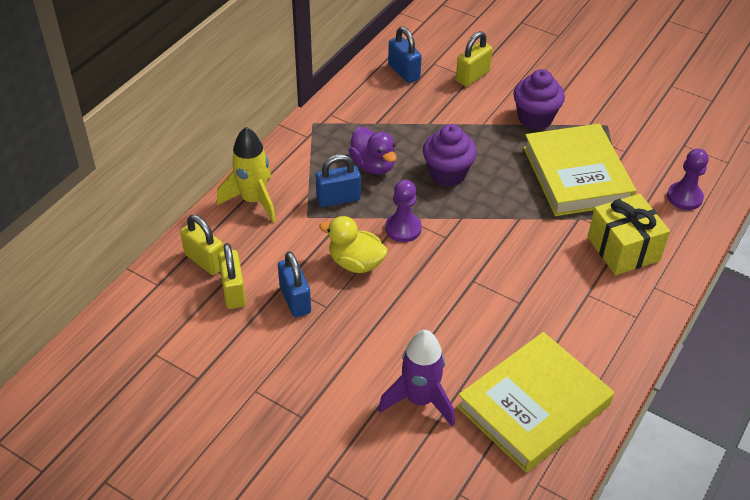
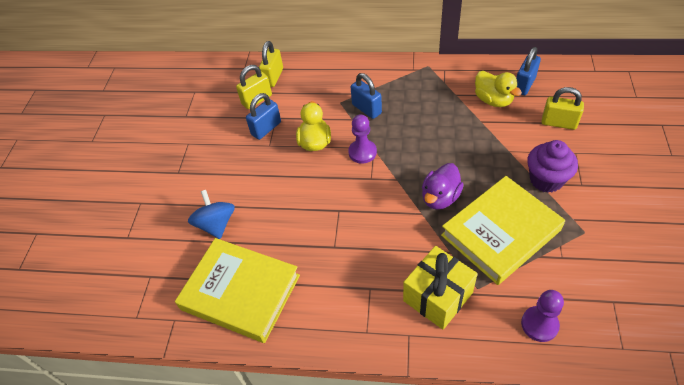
camera: 70 degrees right, 5 degrees up
(253, 200) = (336, 73): yellow rocket -> none
(373, 165) = (412, 111): purple duck -> purple duck (440, 197)
(407, 102) = (493, 100): none -> yellow duck
(420, 400) = (216, 224): purple rocket -> blue spinning top
(447, 173) = (436, 153): purple cupcake -> none

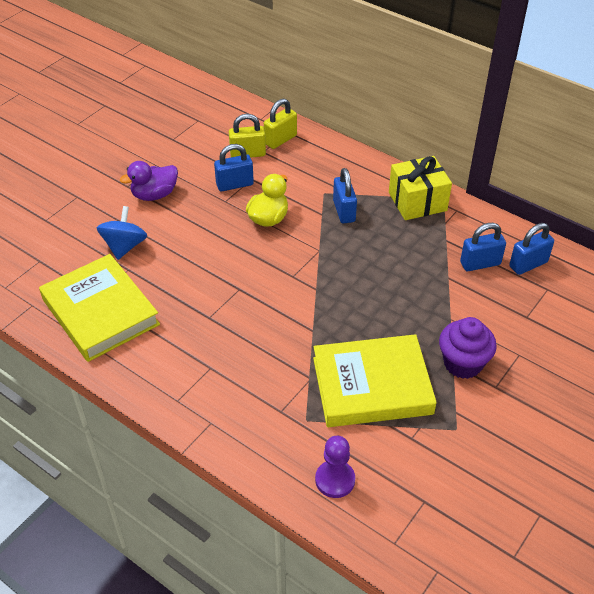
camera: 25 degrees right, 5 degrees down
(362, 152) = (305, 249): purple pawn -> none
(437, 296) = (263, 406): yellow gift -> yellow gift (417, 201)
(440, 197) = (342, 326): purple duck -> purple duck (154, 195)
(493, 100) = (480, 263): yellow duck -> blue padlock
(558, 123) = (529, 318): yellow padlock -> none

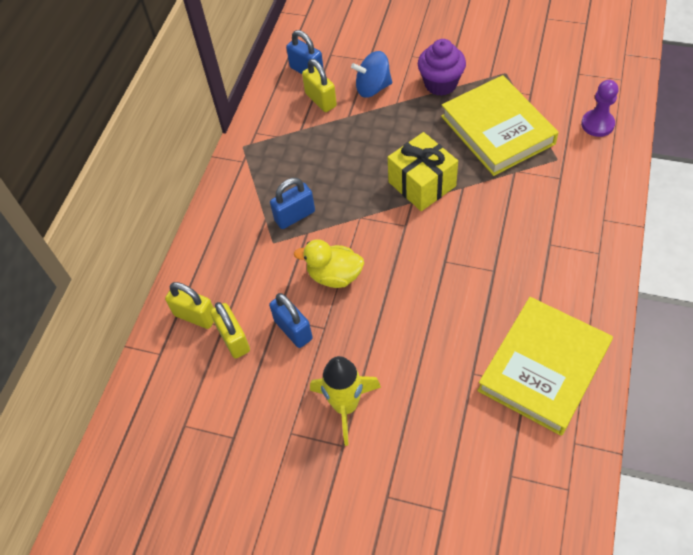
camera: 105 degrees left, 10 degrees up
(124, 246) = (442, 394): blue spinning top -> blue spinning top (373, 88)
(154, 195) = (345, 406): purple duck -> yellow rocket
(417, 201) = (255, 164): yellow gift -> yellow gift (422, 184)
(480, 263) = (320, 100): blue padlock -> yellow padlock

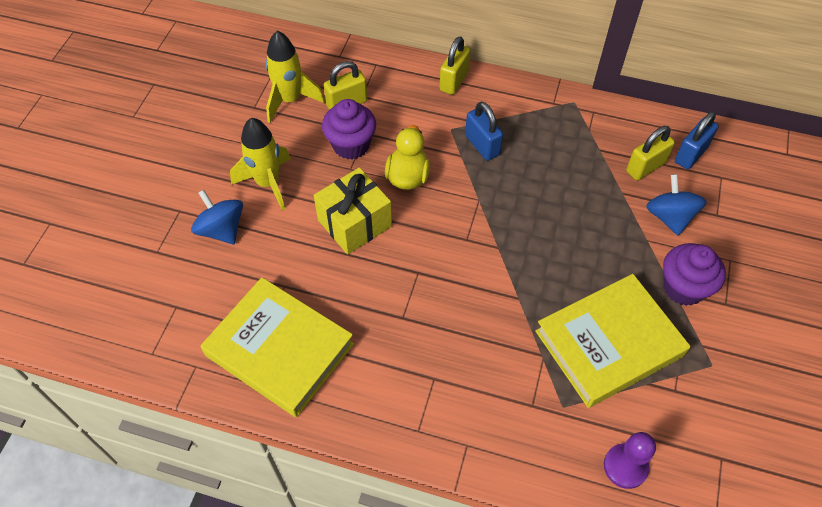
camera: 85 degrees right, 0 degrees up
(195, 316) = (373, 76): yellow padlock -> yellow padlock (454, 81)
(225, 398) = (290, 100): none -> yellow rocket
(293, 330) = (351, 145): blue padlock -> purple cupcake
(410, 445) = (222, 229): none -> blue spinning top
(422, 184) = (523, 258): yellow gift -> yellow gift (354, 223)

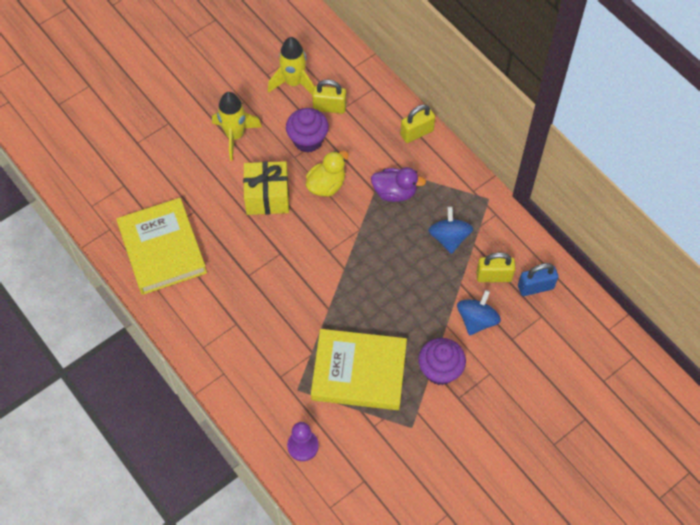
camera: 35 degrees right, 5 degrees up
(222, 229) = (184, 151): blue spinning top -> blue spinning top (449, 238)
(482, 145) = (395, 192): blue padlock -> purple duck

